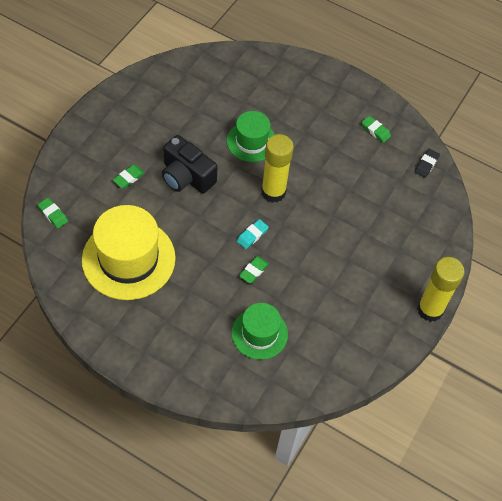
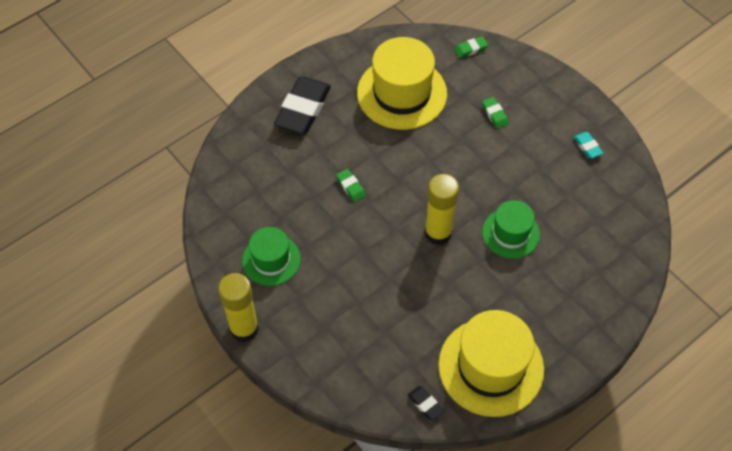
camera: 115 degrees right, 0 degrees up
(178, 341) = (303, 109): none -> black eraser
(186, 176) = (482, 162): black camera -> none
(252, 235) = (391, 198): turquoise eraser -> turquoise eraser (587, 147)
(259, 333) = (283, 171): green hat -> green hat (271, 260)
(375, 131) = (491, 367): green eraser -> yellow hat

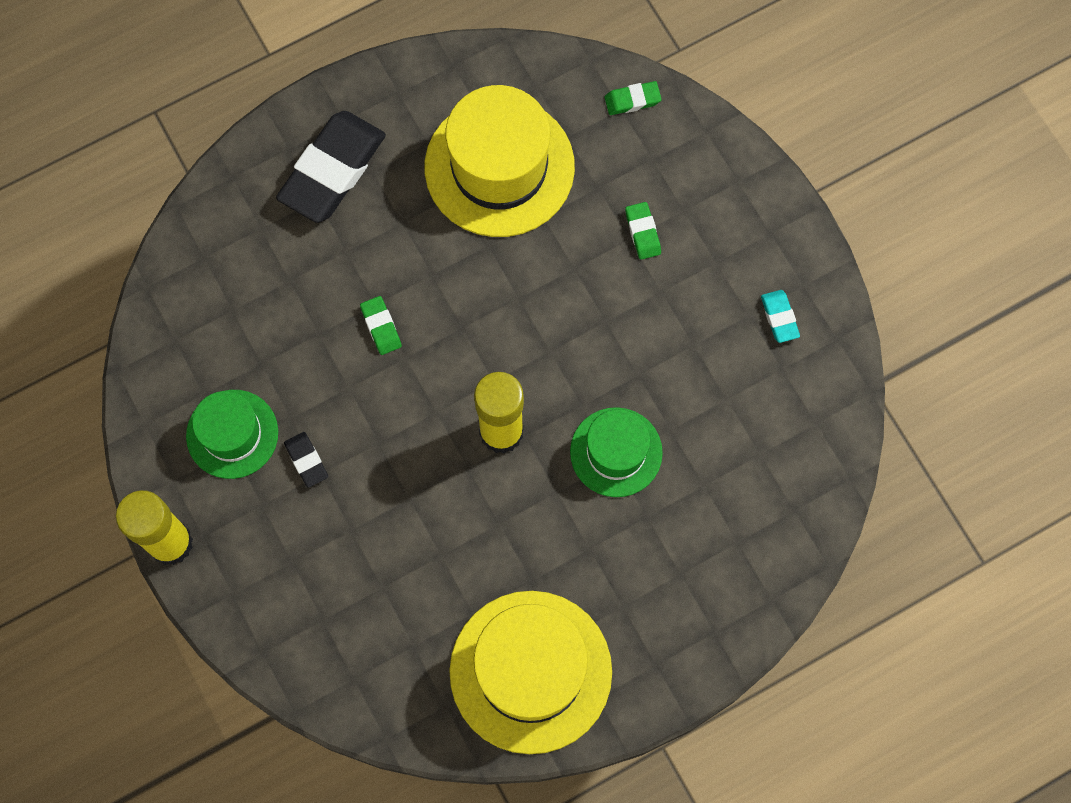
camera: 10 degrees right, 15 degrees up
(425, 404) = (418, 714): black eraser -> black eraser (306, 460)

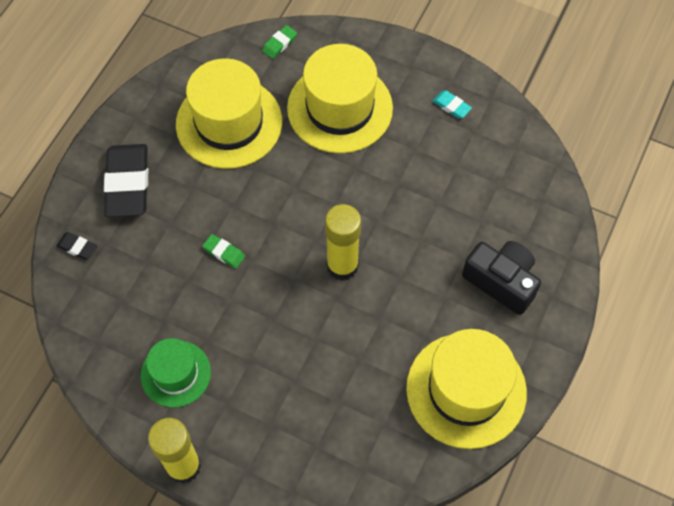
camera: 35 degrees left, 10 degrees down
(306, 460) = (235, 359): black eraser -> black eraser (77, 247)
(616, 452) = (418, 234): green hat -> none
(643, 232) = (340, 108): green eraser -> yellow hat
(668, 575) = (501, 281): none -> black camera

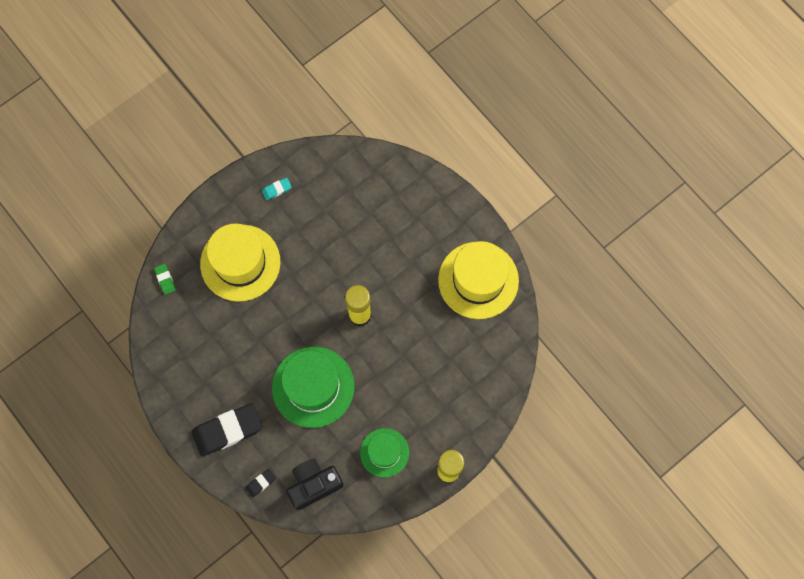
camera: 65 degrees left, 10 degrees up
(128, 184) = (227, 430): black eraser -> black eraser turned 45 degrees counterclockwise
(224, 252) = (313, 387): green eraser -> green hat
(229, 123) = (213, 342): yellow hat -> none
(501, 281) = (418, 223): black camera -> black camera (313, 485)

